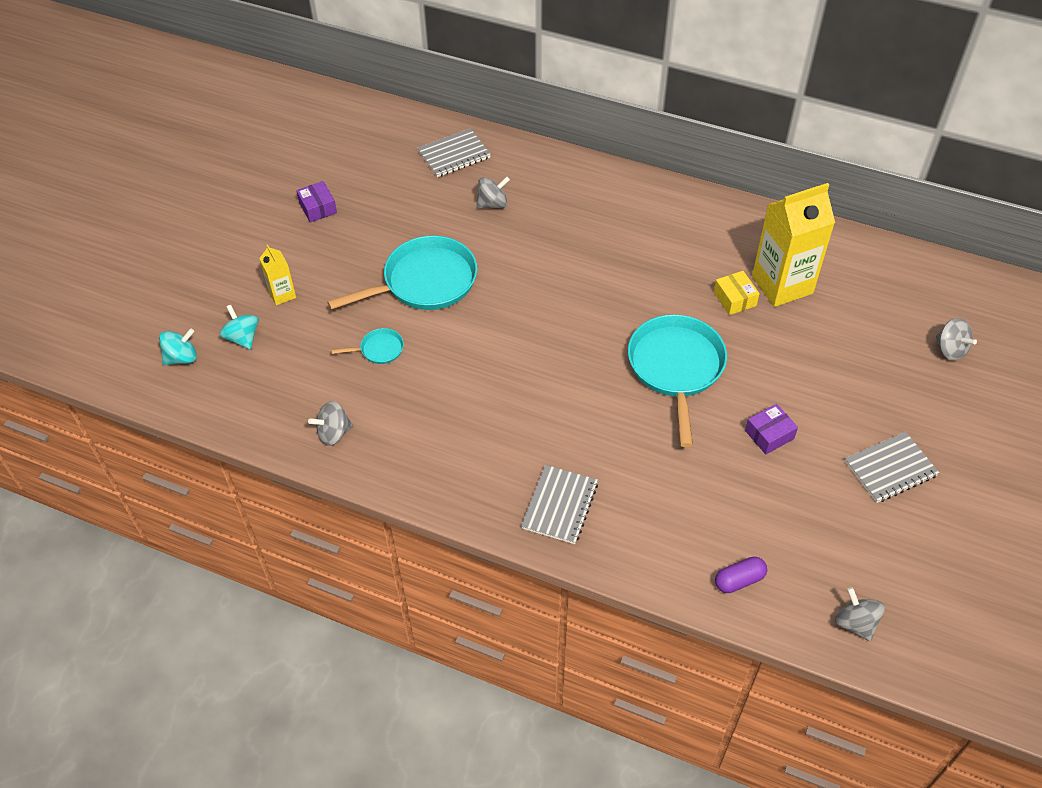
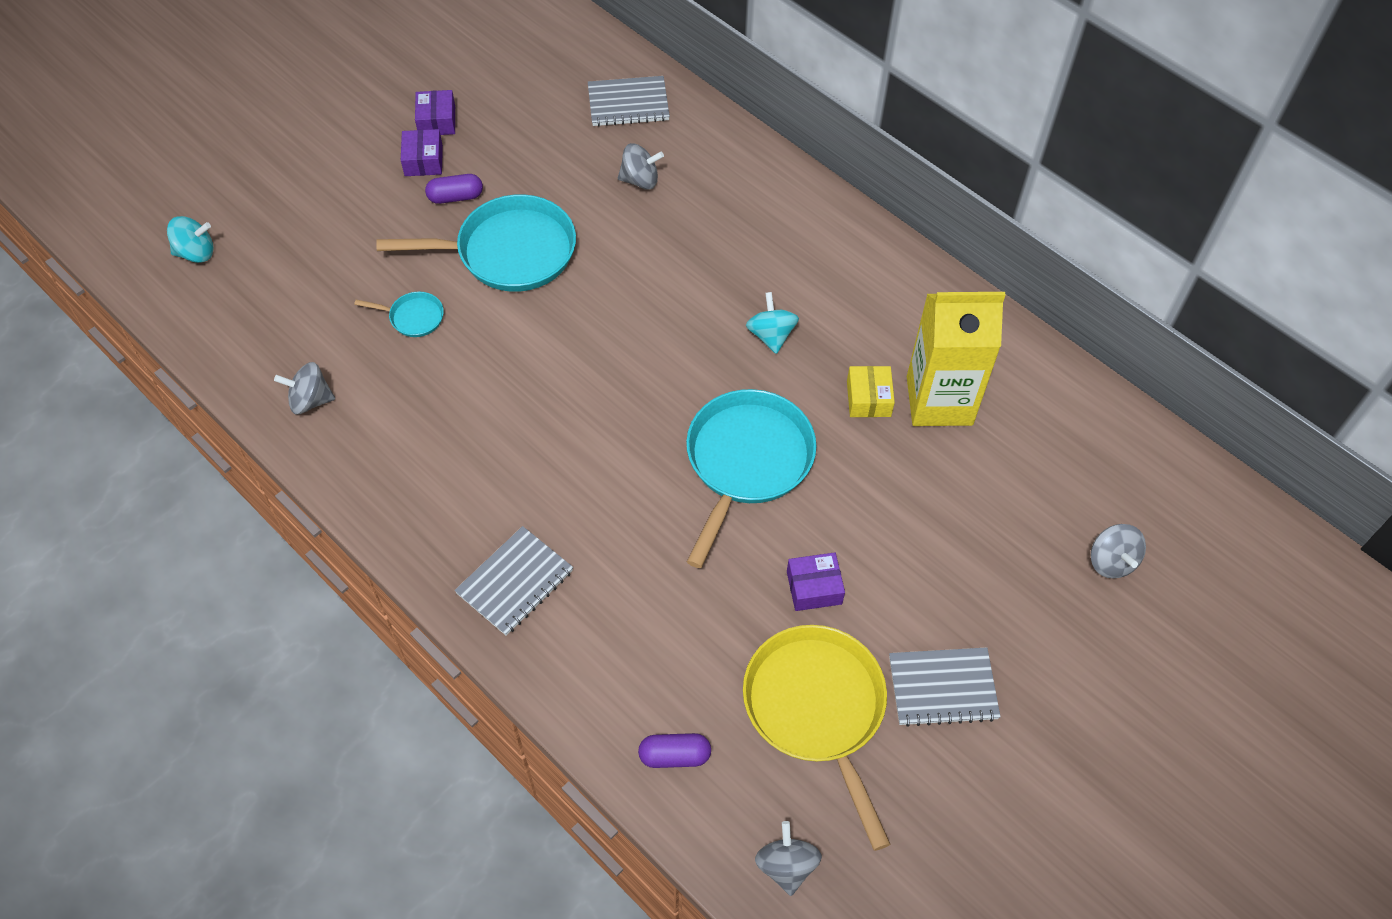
camera: 20 degrees right, 5 degrees up
(242, 337) = (272, 251): turquoise spinning top -> turquoise spinning top (771, 335)
(282, 294) = (342, 214): yellow carton -> none
(323, 238) = (423, 161): none -> purple box
(362, 256) = (455, 197): none -> purple capsule
(817, 513) = (817, 709): none -> yellow pan

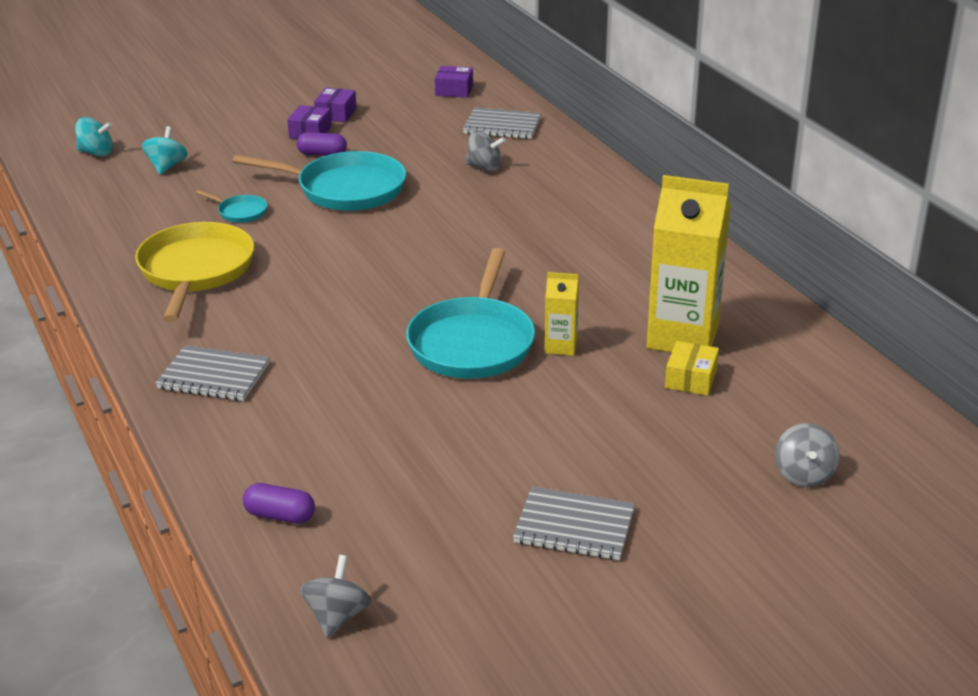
camera: 20 degrees right, 25 degrees down
(310, 400) = (123, 243): grey spinning top -> none
(515, 582) = (214, 376): grey notebook -> grey notebook turned 45 degrees clockwise
(746, 462) = (472, 342): turquoise pan -> turquoise pan turned 150 degrees clockwise
(771, 335) = (544, 271): turquoise spinning top -> turquoise spinning top (167, 167)
(814, 587) = (486, 433): purple box -> purple box (454, 90)
(817, 709) = (438, 514): yellow pan -> yellow pan (196, 271)
(832, 444) = (561, 346): none -> yellow carton
(868, 398) = (613, 324): yellow box -> yellow box (691, 379)

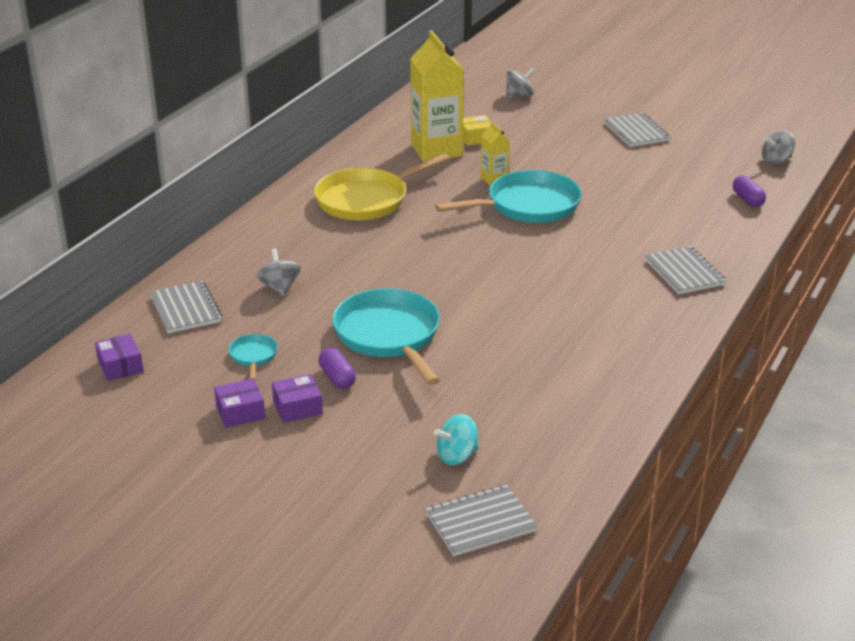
camera: 125 degrees left, 0 degrees up
(96, 153) = (480, 523): turquoise spinning top -> grey notebook
(196, 271) = (591, 342): yellow pan -> yellow pan (366, 200)
(240, 212) = (485, 368): turquoise pan -> turquoise pan (253, 356)

